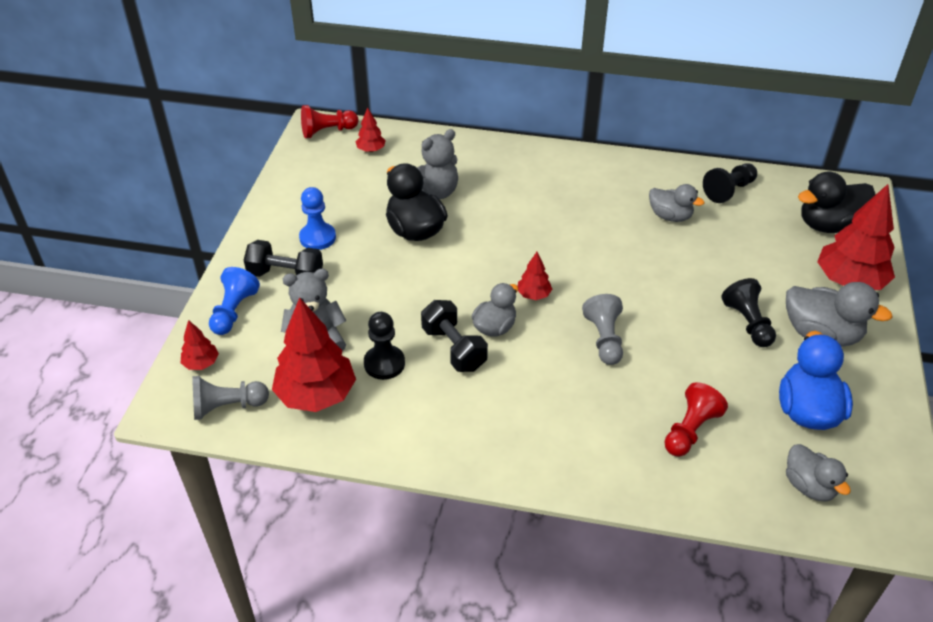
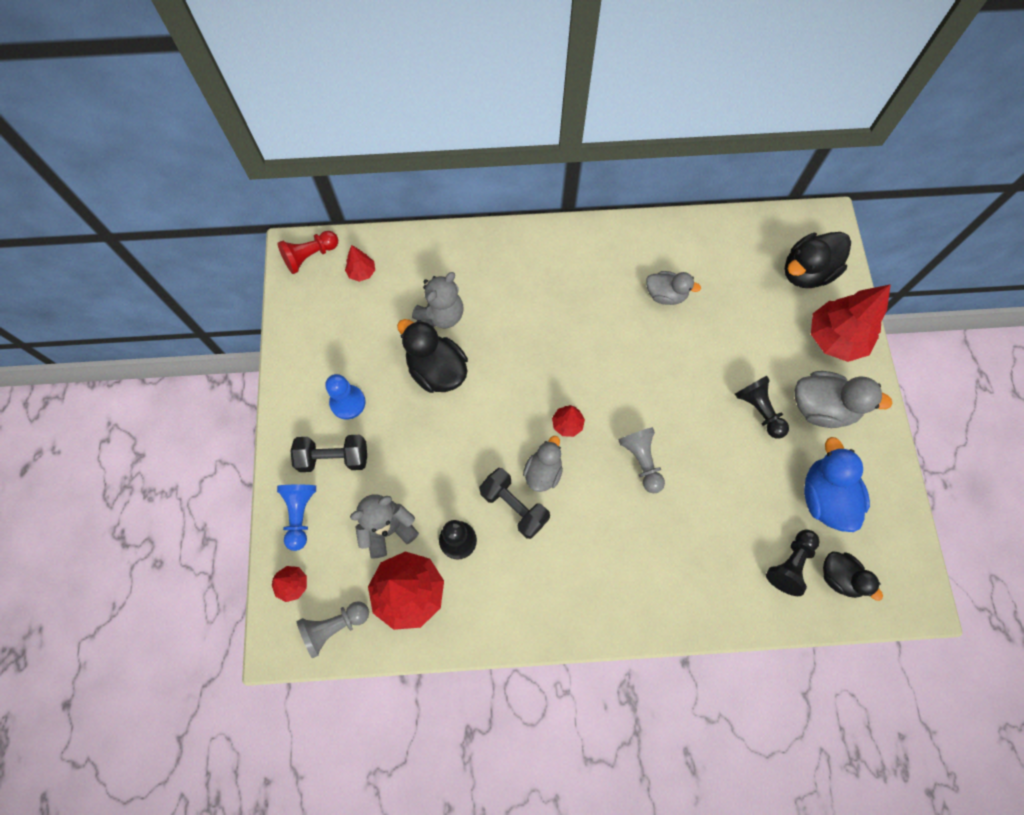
camera: 15 degrees left, 25 degrees up
(690, 430) = (735, 544): red pawn -> none
(729, 191) = (711, 248): black pawn -> black pawn (790, 564)
(809, 486) = (839, 577): grey duck -> black duck

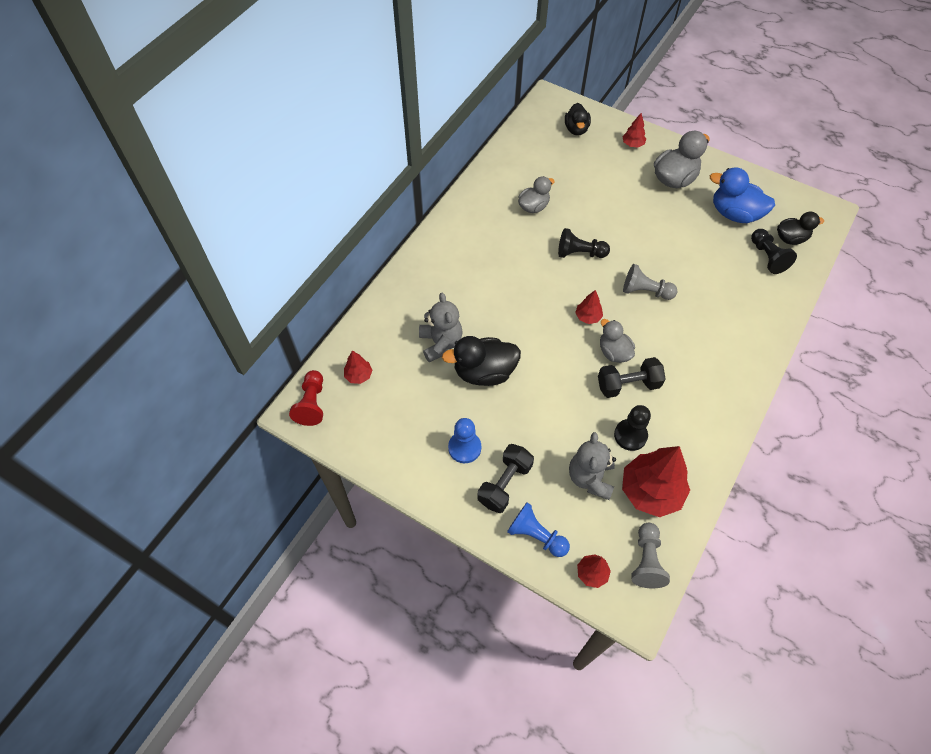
camera: 55 degrees left, 10 degrees down
(759, 410) = (653, 209): black pawn -> black pawn (579, 253)
(806, 272) = (576, 129): black duck -> black duck, size x0.64
(835, 338) = (632, 144): red tree -> red tree, size x0.47

